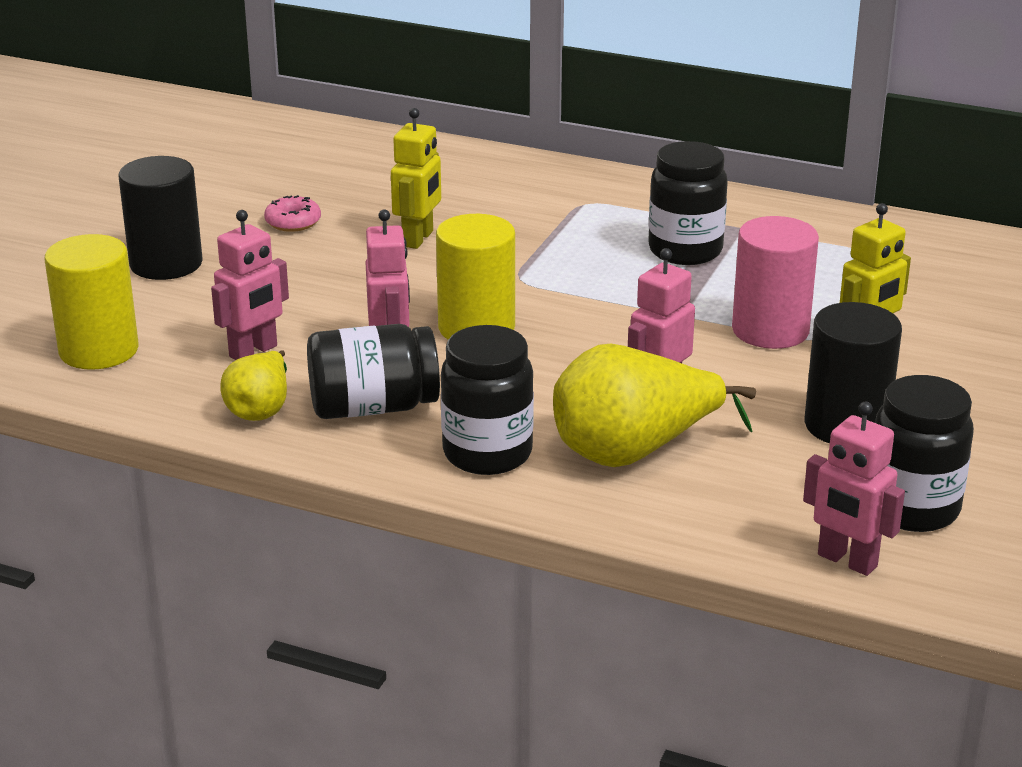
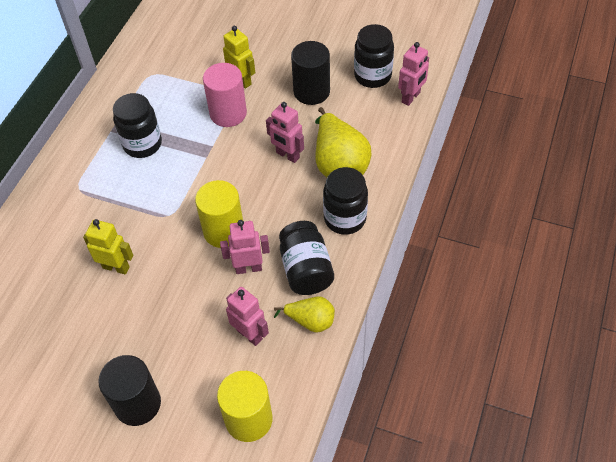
camera: 90 degrees left, 25 degrees up
(293, 222) = (85, 338): pink donut -> none

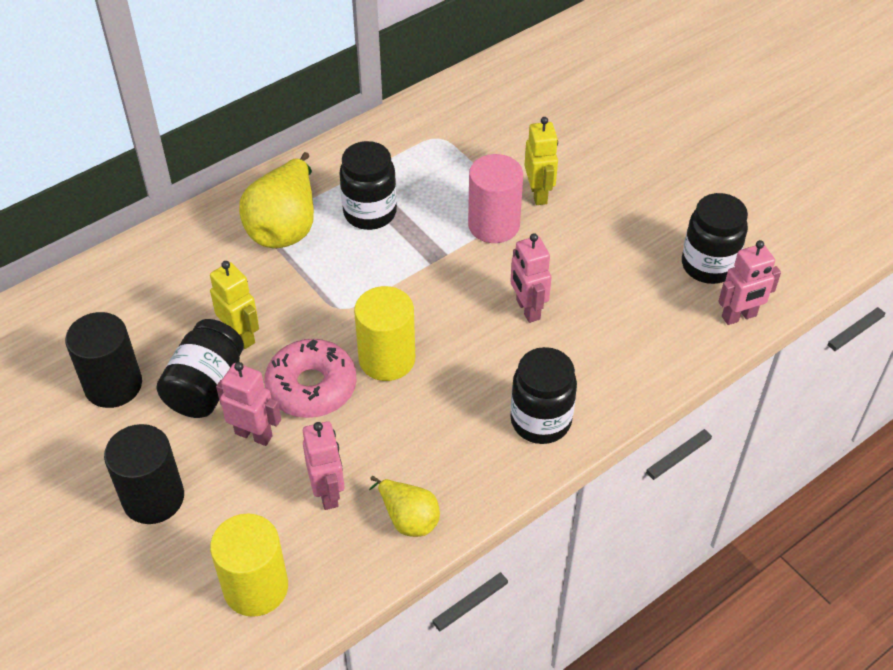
camera: 30 degrees right, 5 degrees down
(188, 274) = (311, 387): none -> pink donut
(248, 268) = (383, 416): pink robot -> pink robot (254, 434)
(306, 269) = (448, 455): black jar -> black jar (206, 386)
(311, 91) = (615, 248): black cylinder -> black cylinder (113, 385)
(339, 164) = (583, 351): yellow pear -> yellow pear (285, 226)

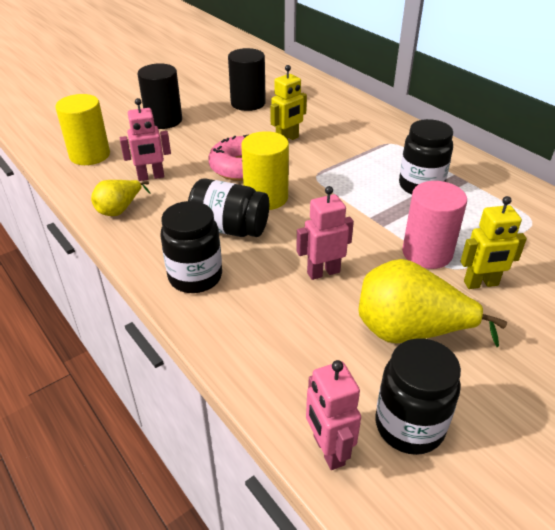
camera: 90 degrees right, 10 degrees down
(206, 386) = (244, 130): black jar -> black jar (229, 228)
(254, 434) = (204, 148): pink robot -> none
(285, 226) = (394, 150): yellow pear -> yellow pear (410, 332)

